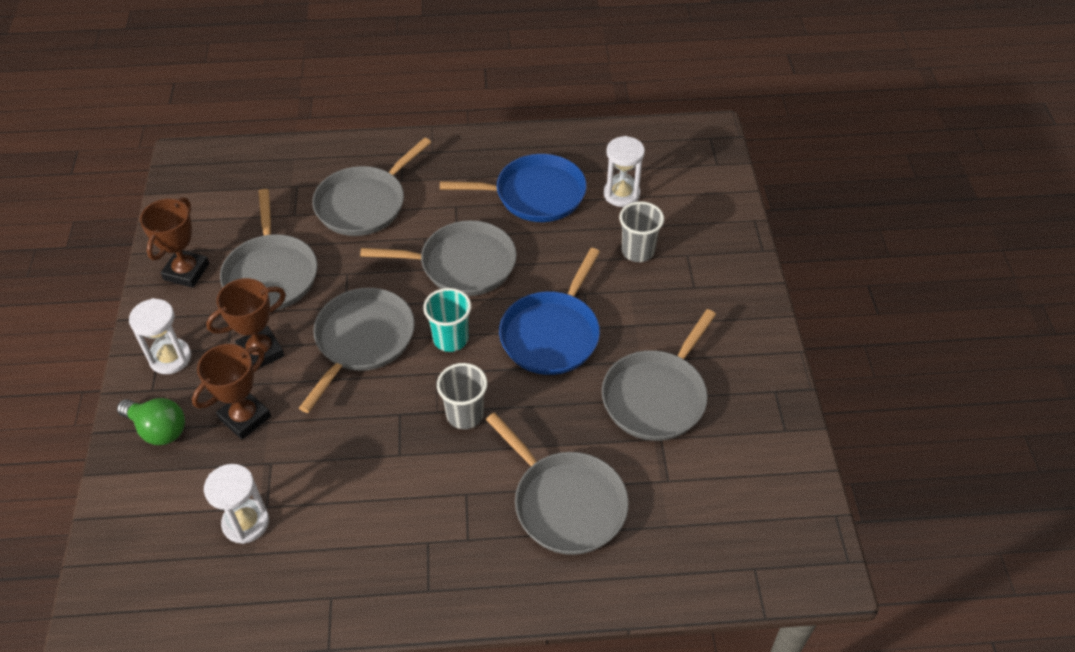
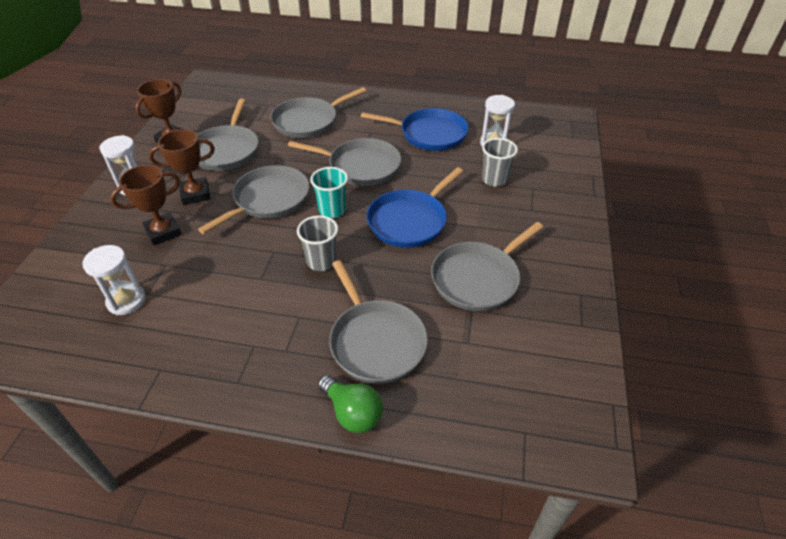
camera: 15 degrees right, 5 degrees down
(158, 429) = (101, 228): green light bulb -> green light bulb (352, 412)

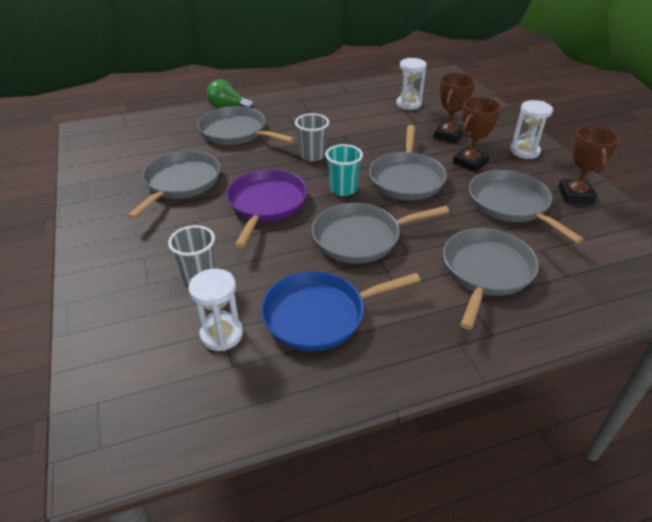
camera: 150 degrees right, 5 degrees down
(410, 221) = (266, 204): blue pan -> purple pan

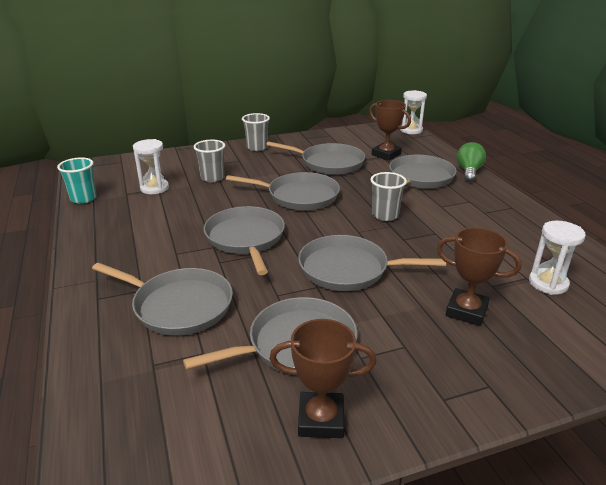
camera: 90 degrees right, 10 degrees down
(103, 242) = (257, 147): none -> grey cup
(266, 204) = (299, 196): purple pan -> grey pan
(319, 315) = (157, 220): blue pan -> none
(343, 189) = (324, 231): turquoise cup -> turquoise cup (83, 198)
(470, 162) = (395, 322): brown trophy -> brown trophy (386, 155)
(524, 151) = (443, 386): white hourglass -> white hourglass (411, 130)

